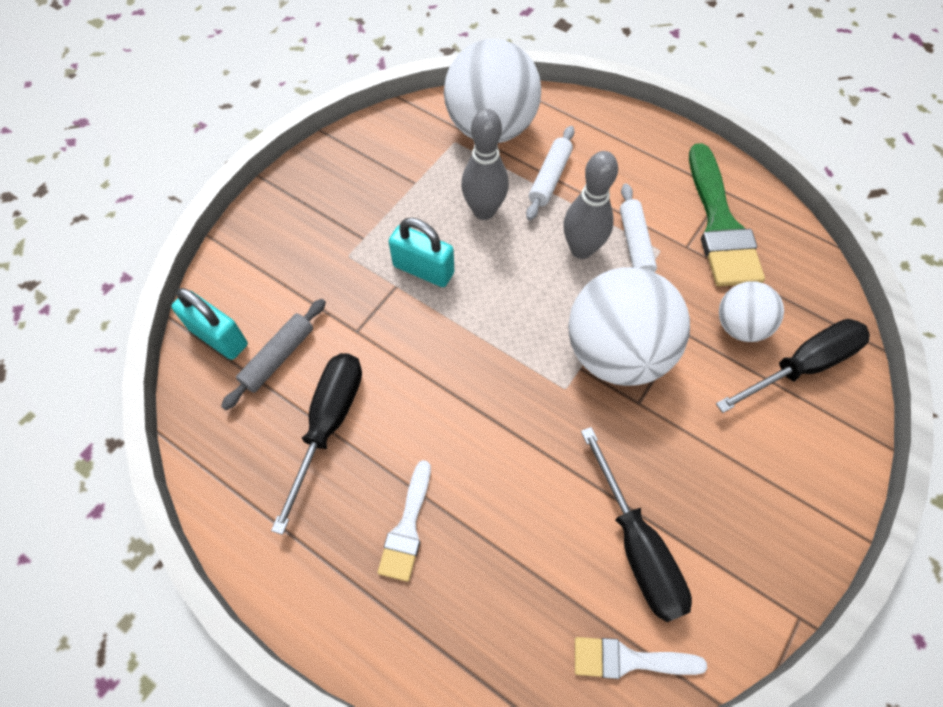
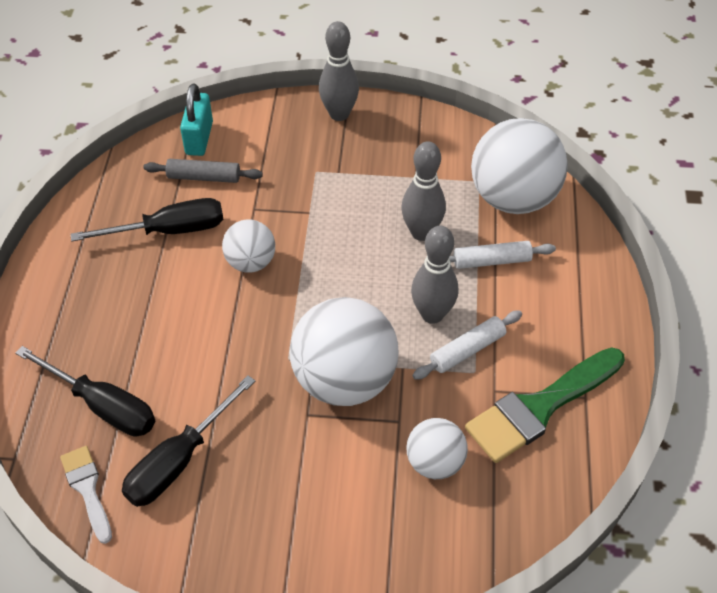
camera: 60 degrees right, 10 degrees down
(288, 201) = (339, 114): none -> grey bowling pin
(407, 527) = (117, 312): white brush -> none
(423, 269) = (335, 221): turquoise padlock -> none
(425, 366) = (251, 262): none -> white ball
(801, 366) = (425, 527): black screwdriver -> black screwdriver (103, 406)

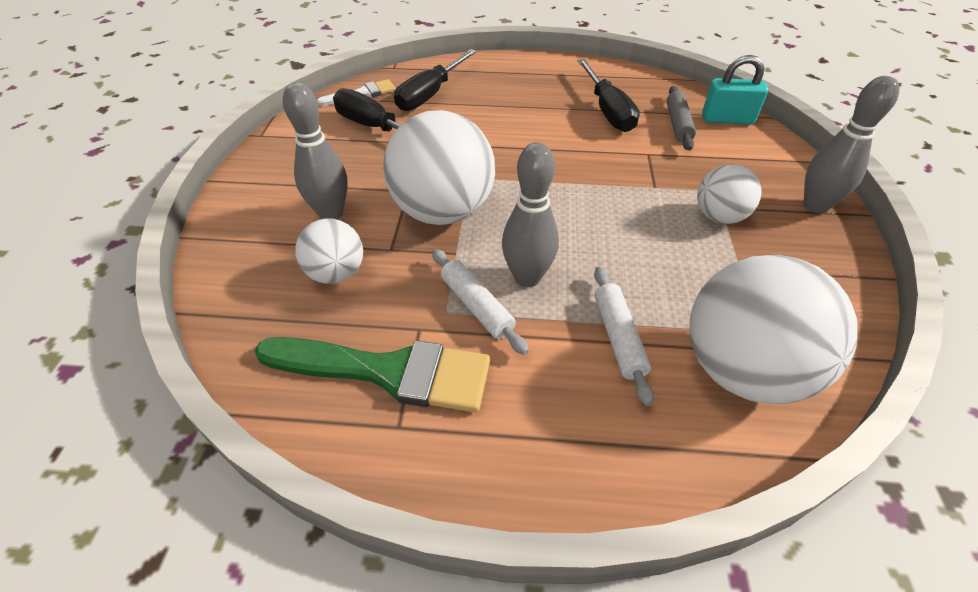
camera: 90 degrees right, 5 degrees down
(251, 262) = (580, 153): white ball -> white ball (719, 217)
(421, 232) = (649, 272): grey bowling pin -> grey bowling pin (331, 213)
(539, 407) = (388, 372): green brush -> green brush turned 135 degrees clockwise

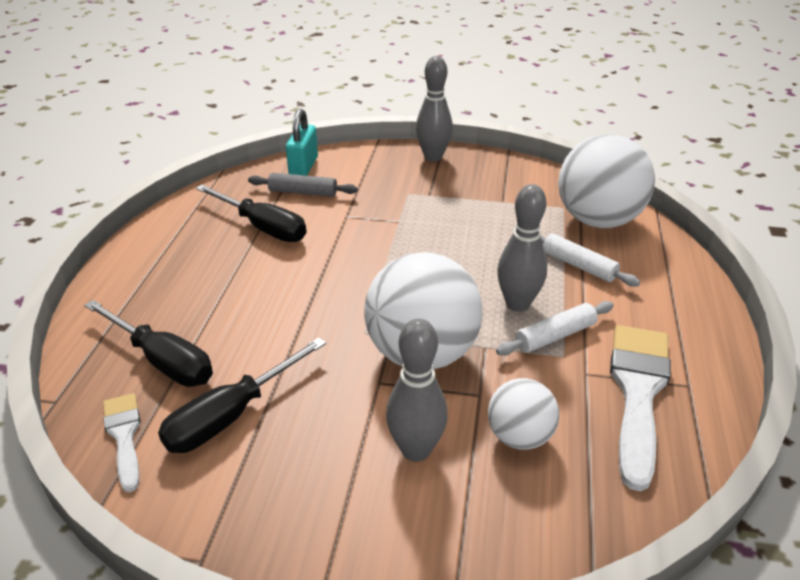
camera: 85 degrees left, 10 degrees down
(388, 372) = (638, 392): green brush -> white brush
(607, 111) = (262, 227): black screwdriver -> black screwdriver turned 45 degrees clockwise
(618, 337) = (578, 265): white rolling pin -> white rolling pin turned 45 degrees clockwise
(719, 217) = (442, 198): white ball -> none

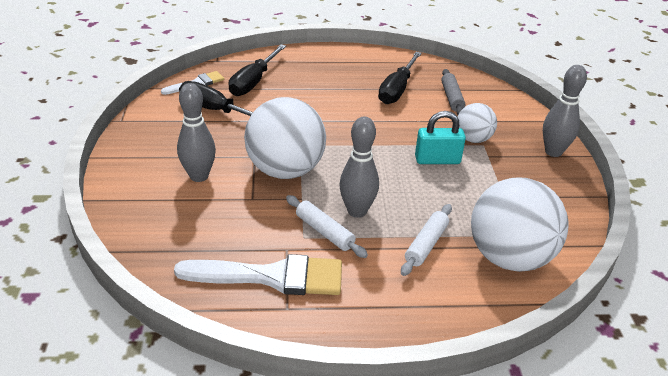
camera: 75 degrees right, 0 degrees up
(303, 167) = (488, 93): turquoise padlock -> turquoise padlock (437, 160)
(519, 436) = (216, 217): white ball -> white ball (473, 139)

